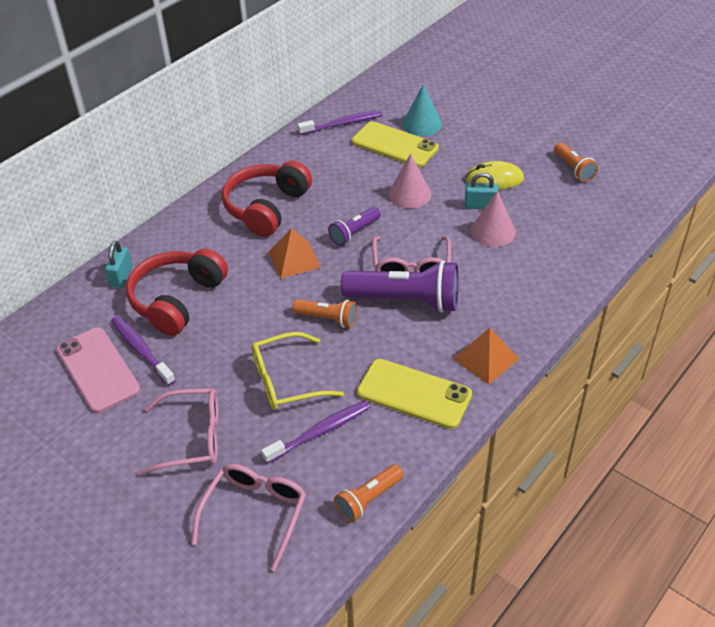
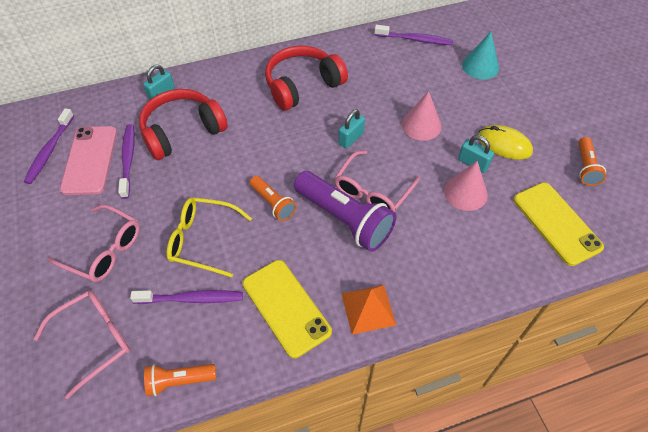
camera: 30 degrees right, 10 degrees up
(41, 382) = (50, 150): none -> purple toothbrush
(294, 259) = (288, 139): orange pyramid -> none
(354, 233) = (351, 138): purple flashlight -> turquoise padlock
(394, 145) = (443, 76): yellow phone -> yellow phone (556, 223)

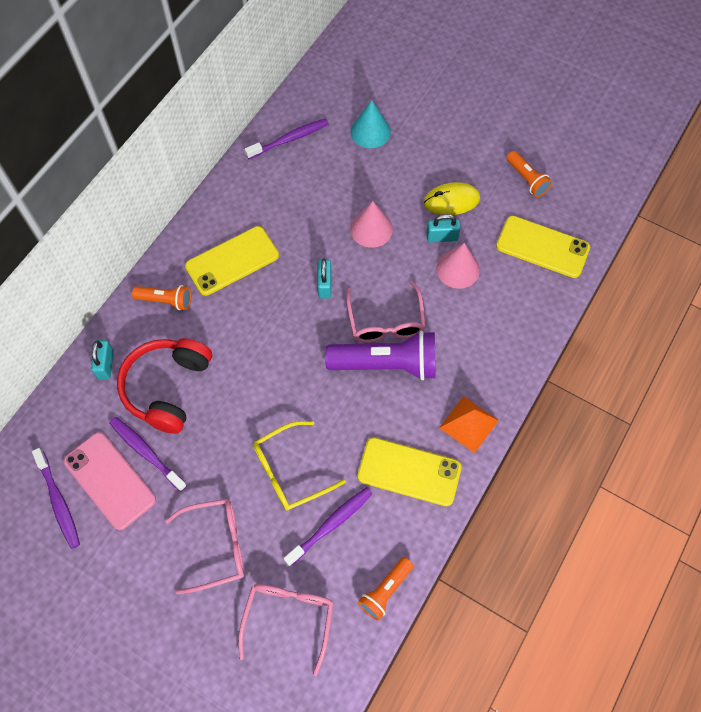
camera: 40 degrees left, 10 degrees up
(273, 203) = (316, 394): orange flashlight -> orange flashlight (166, 300)
(302, 85) = (232, 261): red headphones -> yellow phone

